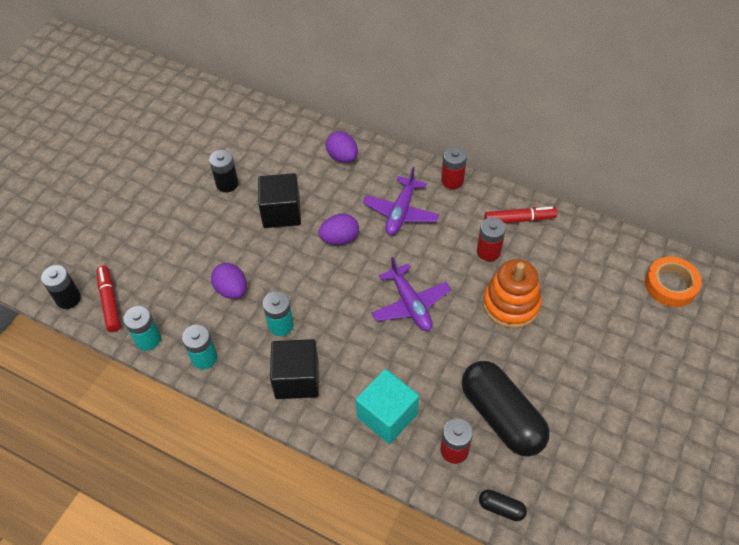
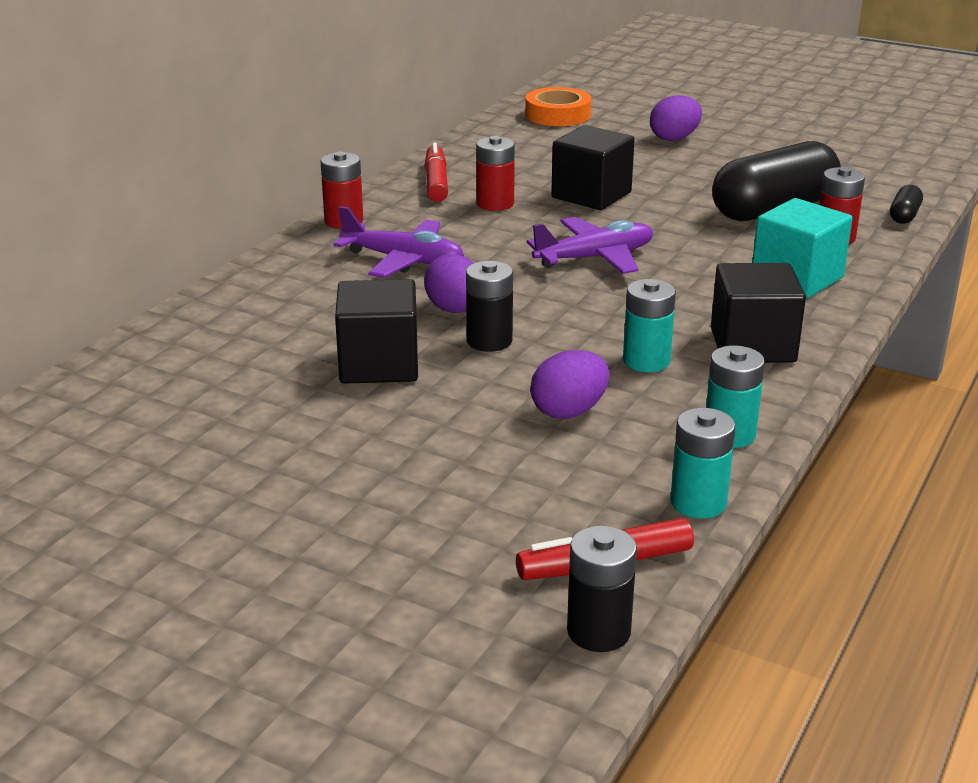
camera: 90 degrees left, 25 degrees down
(227, 184) = (281, 427): black battery -> black battery (489, 341)
(342, 157) = (252, 306): purple egg -> purple egg (674, 138)
(511, 304) = (591, 195): orange stacking toy -> black cube

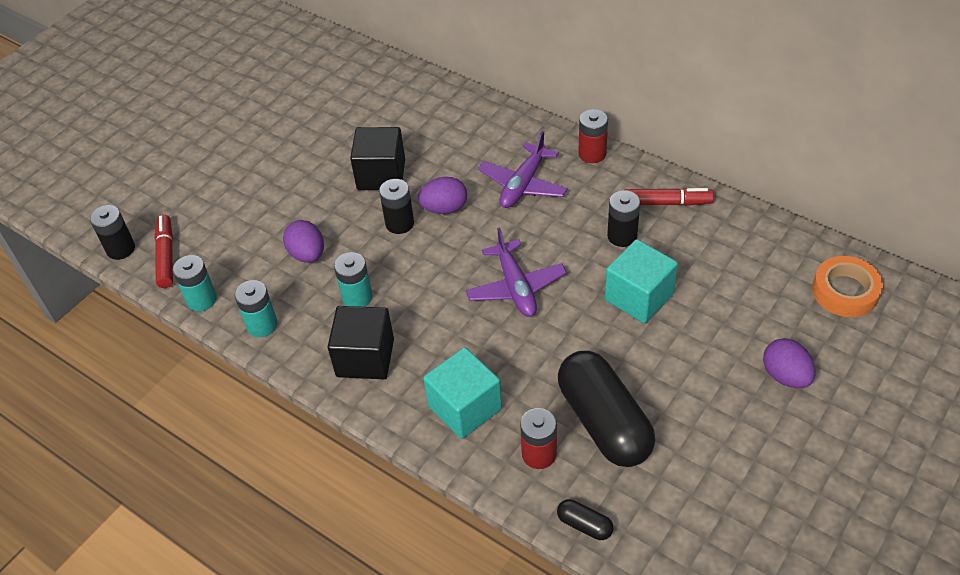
camera: 100 degrees right, 20 degrees up
(495, 204) = (622, 236): red battery -> black battery
(591, 195) = (639, 297): black cube -> turquoise cube

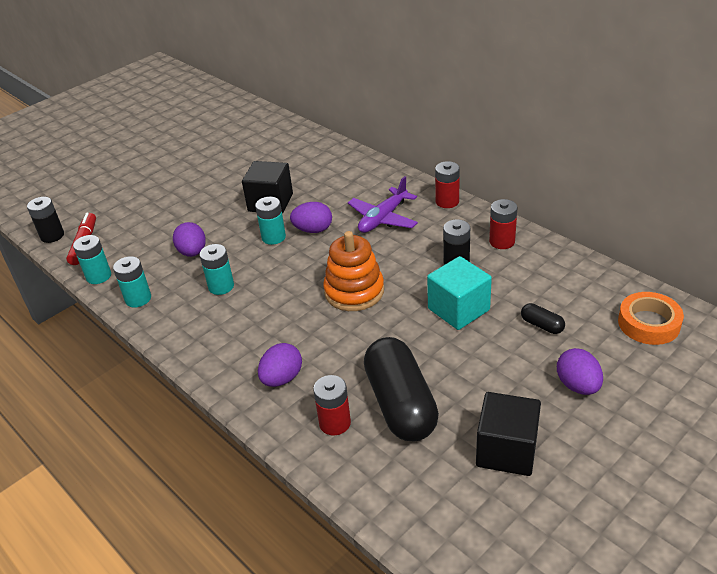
camera: 10 degrees right, 10 degrees down
(365, 358) = (212, 331): black cube -> black cube (506, 450)
(399, 223) = (273, 237): black battery -> turquoise battery
(465, 408) = (282, 378): turquoise cube -> purple egg
(515, 287) = (354, 291): purple plane -> orange stacking toy
(584, 525) = (358, 487): black capsule -> black capsule (542, 325)
(667, 203) = (502, 241): red marker -> red battery

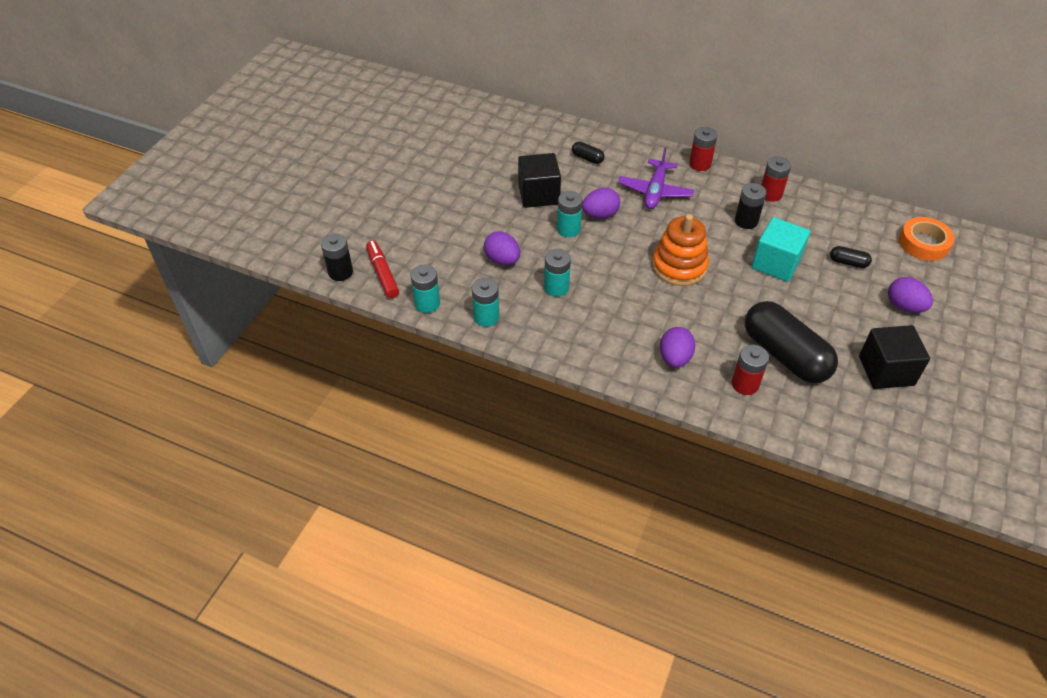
camera: 25 degrees left, 10 degrees up
(340, 179) = (587, 158): none -> black capsule

